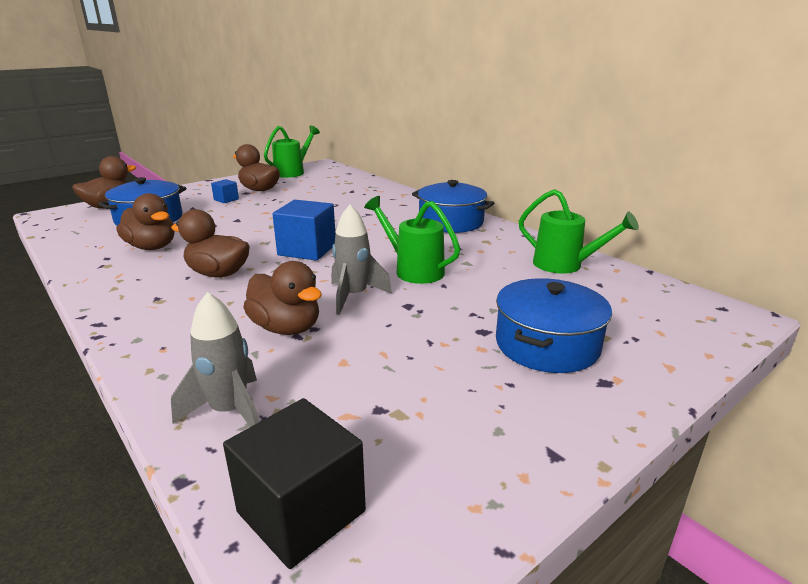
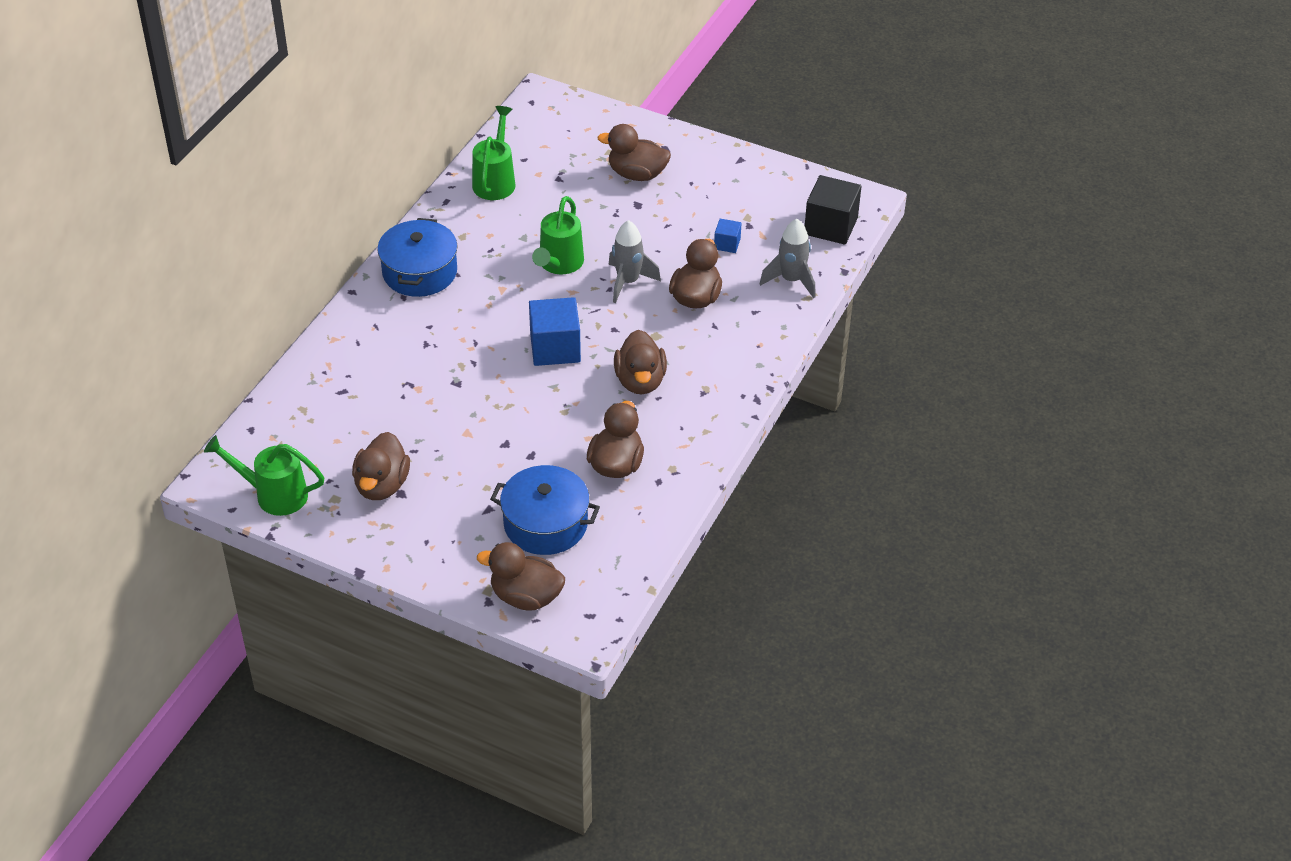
camera: 115 degrees left, 20 degrees up
(226, 199) = (439, 496): blue cube -> blue cube (727, 244)
(547, 345) = (637, 174): blue pot -> brown duck

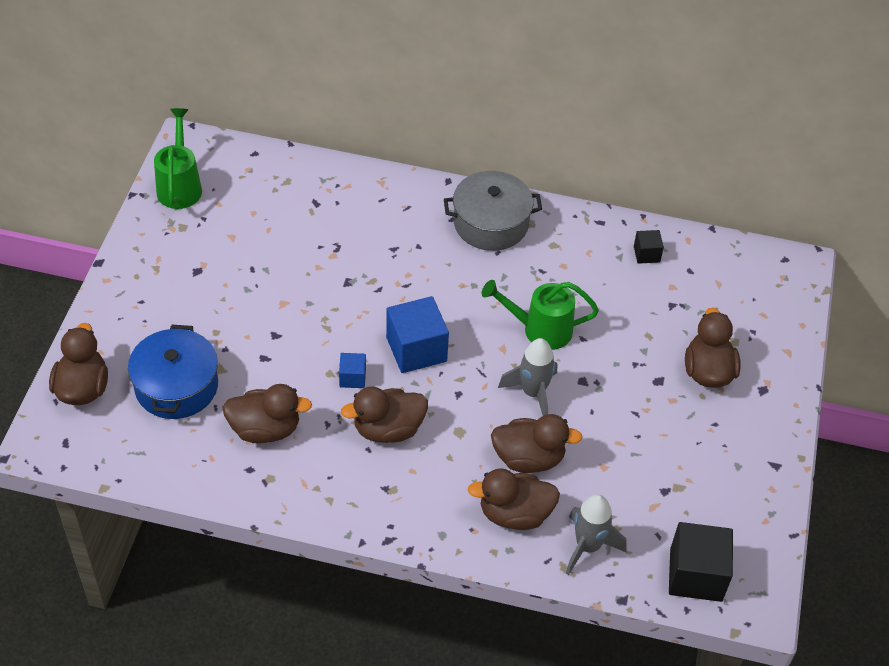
camera: 75 degrees right, 5 degrees up
(382, 485) = (204, 255): brown duck -> brown duck (514, 514)
(419, 272) = (491, 223): blue pot -> grey pot
(495, 181) = (646, 254): green watering can -> black cube
(727, 244) = (626, 474): blue cube -> blue cube (352, 378)

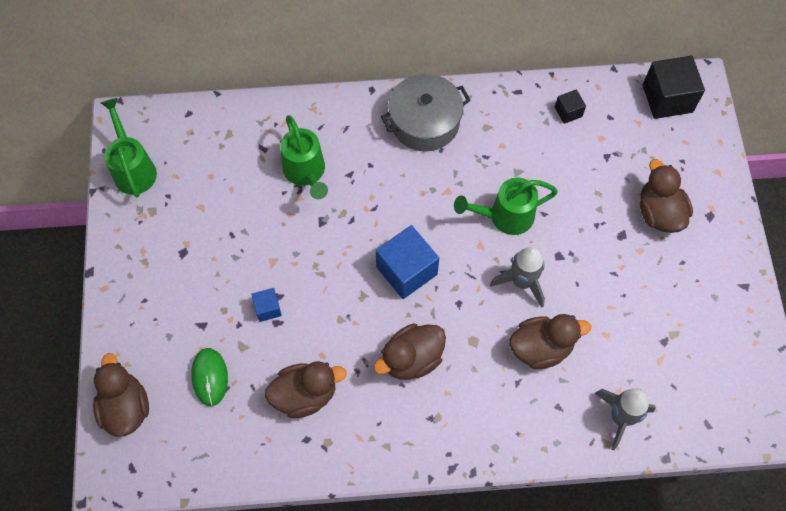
camera: 15 degrees left, 15 degrees up
(176, 386) = (210, 377): blue pot -> green mouse
(350, 235) = (306, 173): none -> green watering can
(352, 378) = (362, 317): blue cube -> blue cube (268, 308)
(514, 514) = (548, 406): brown duck -> none
(696, 575) = (717, 414): black cube -> black cube (667, 98)

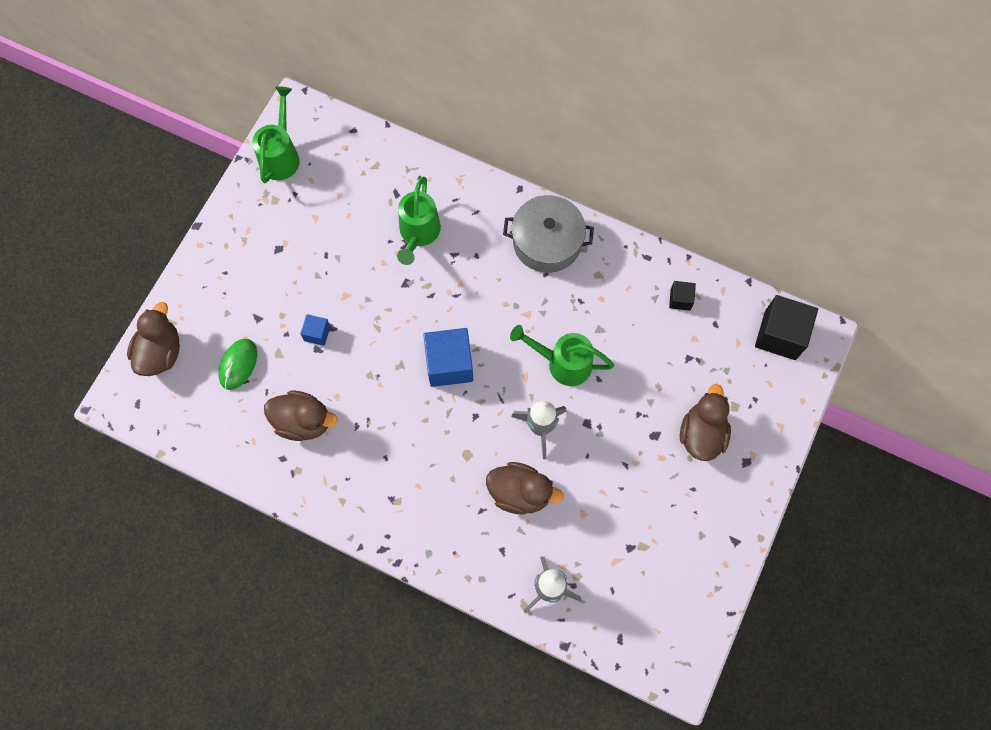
camera: 30 degrees right, 5 degrees up
(411, 359) = (406, 441): brown duck -> none

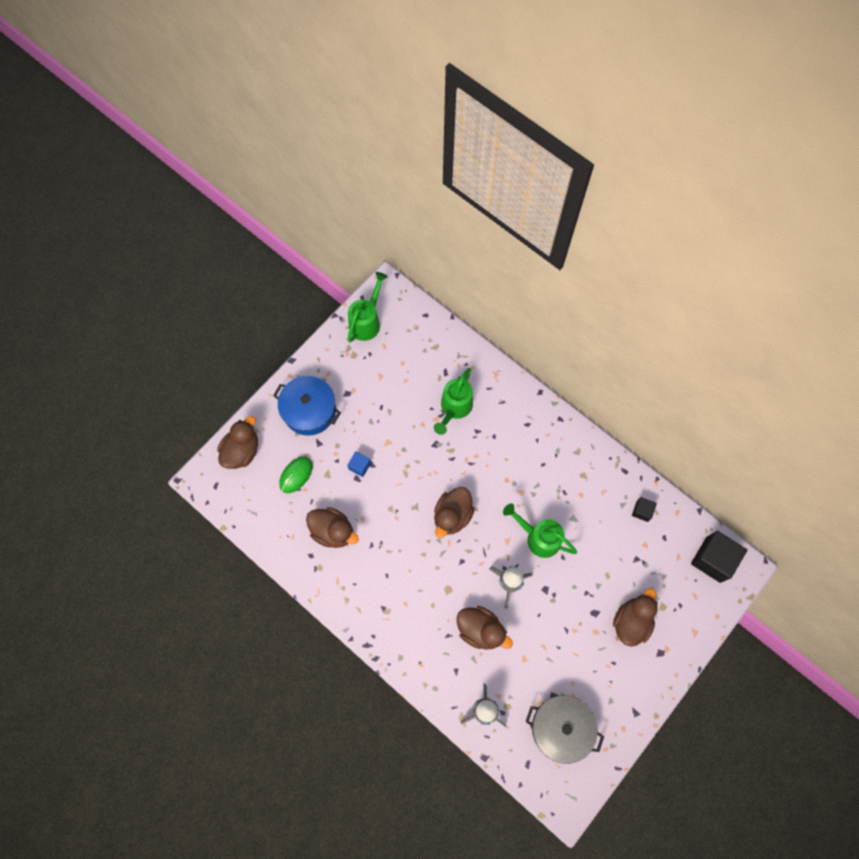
camera: 15 degrees right, 0 degrees up
(235, 281) = (309, 410): none -> blue pot
(449, 364) = (452, 516): blue cube -> brown duck
(547, 242) = (550, 439): grey pot -> grey pot (561, 728)

